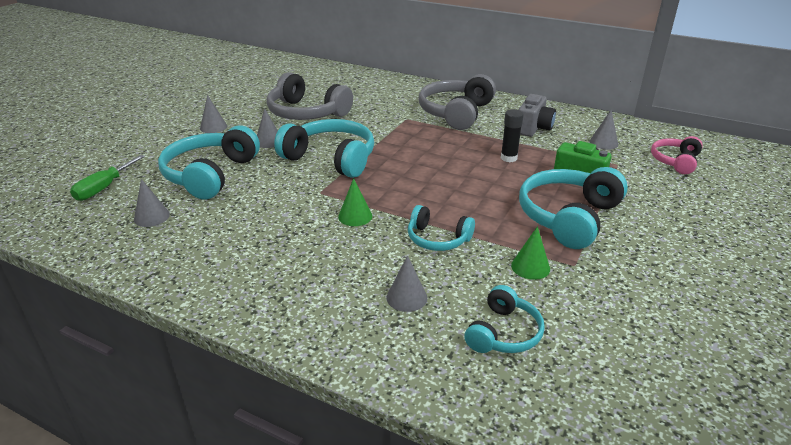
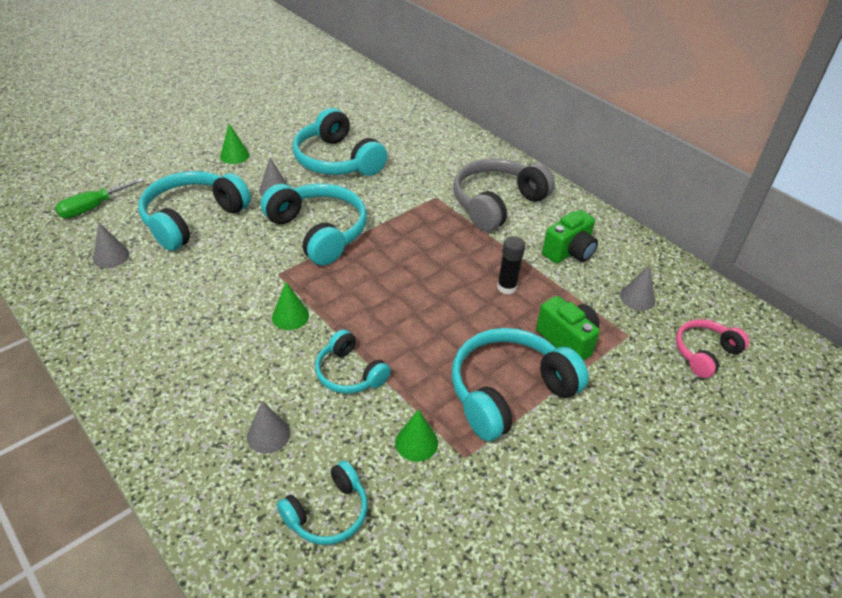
camera: 20 degrees right, 10 degrees up
(213, 127) = (234, 155): grey cone -> green cone
(306, 113) = (337, 160): grey headphones -> turquoise headphones
(533, 128) = (569, 252): grey camera -> green camera

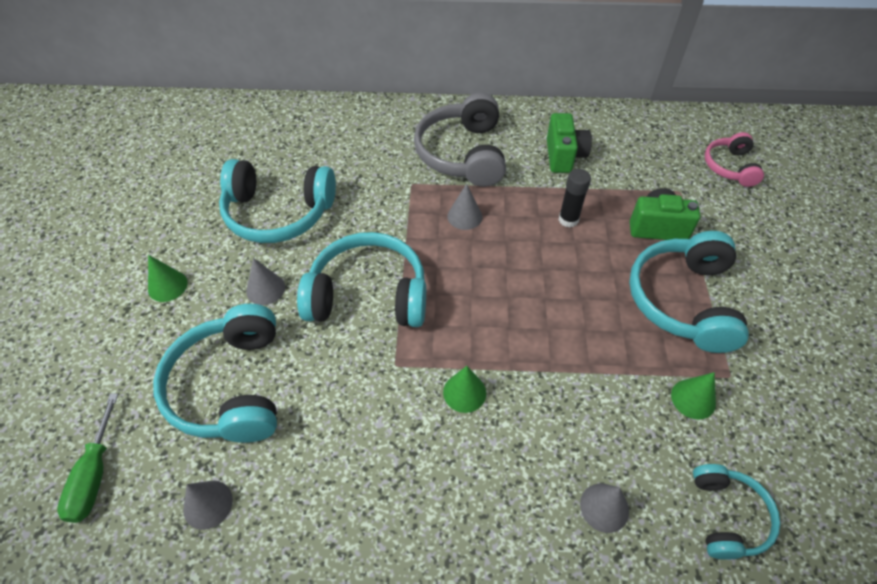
camera: 45 degrees left, 10 degrees up
(349, 373) = (577, 394): turquoise headphones -> none
(637, 298) = (647, 158): grey cone -> grey cone (464, 216)

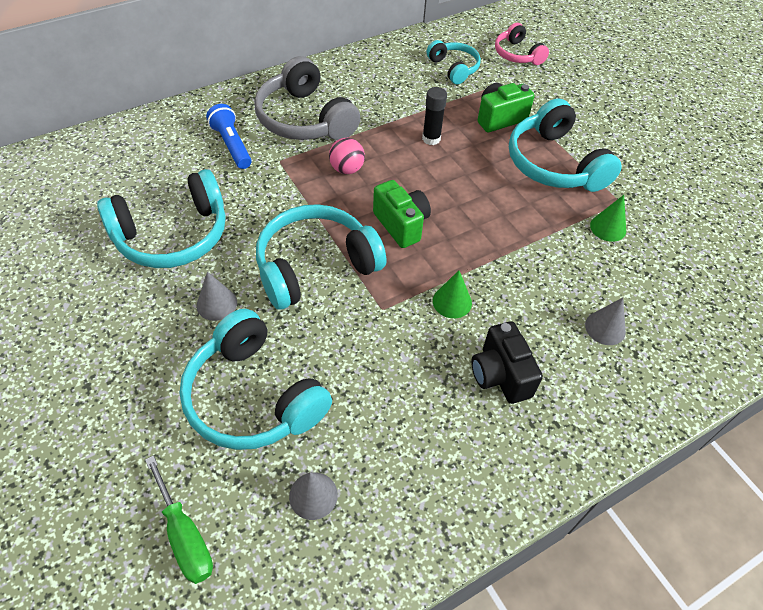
camera: 35 degrees left, 0 degrees up
(167, 286) = (113, 346): green cone -> none
(383, 153) = (232, 145): none -> blue flashlight
(454, 493) = (500, 375): none -> black camera
(464, 216) = (347, 169): grey cone -> pink ball
(564, 156) = (390, 90): green camera -> green camera (401, 225)
(727, 516) = (680, 291): turquoise headphones -> turquoise headphones (454, 68)

